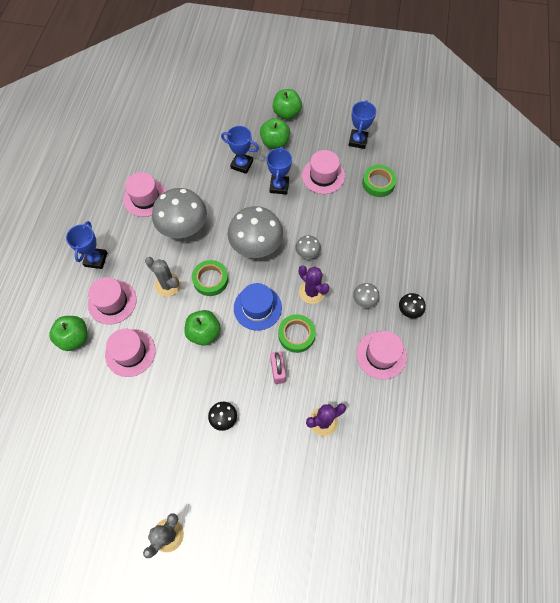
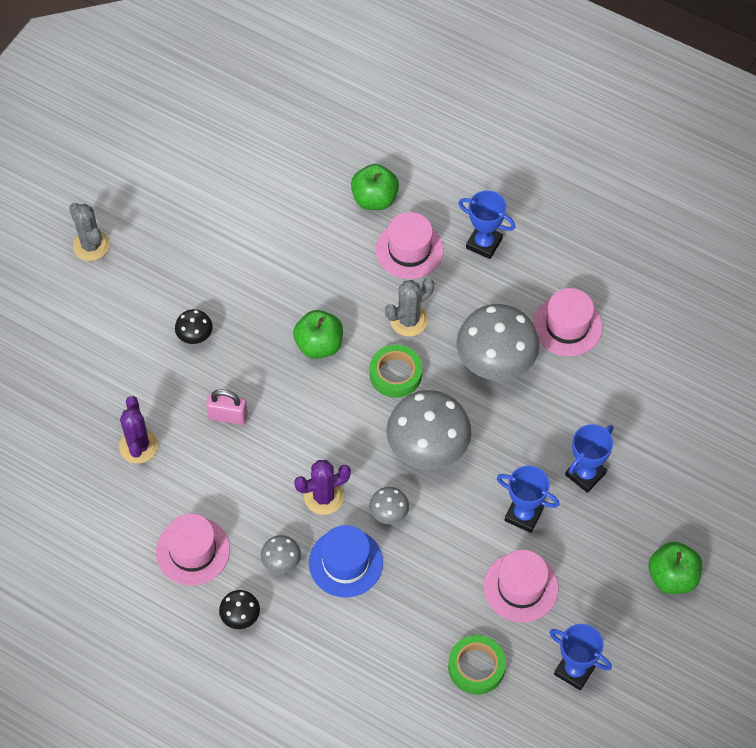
camera: 110 degrees right, 5 degrees down
(130, 352) = (327, 255): pink hat -> none
(257, 308) = (328, 420): blue hat -> blue hat (345, 562)
(275, 142) = (614, 537): green apple -> none
(296, 335) = (268, 455): green tape -> none

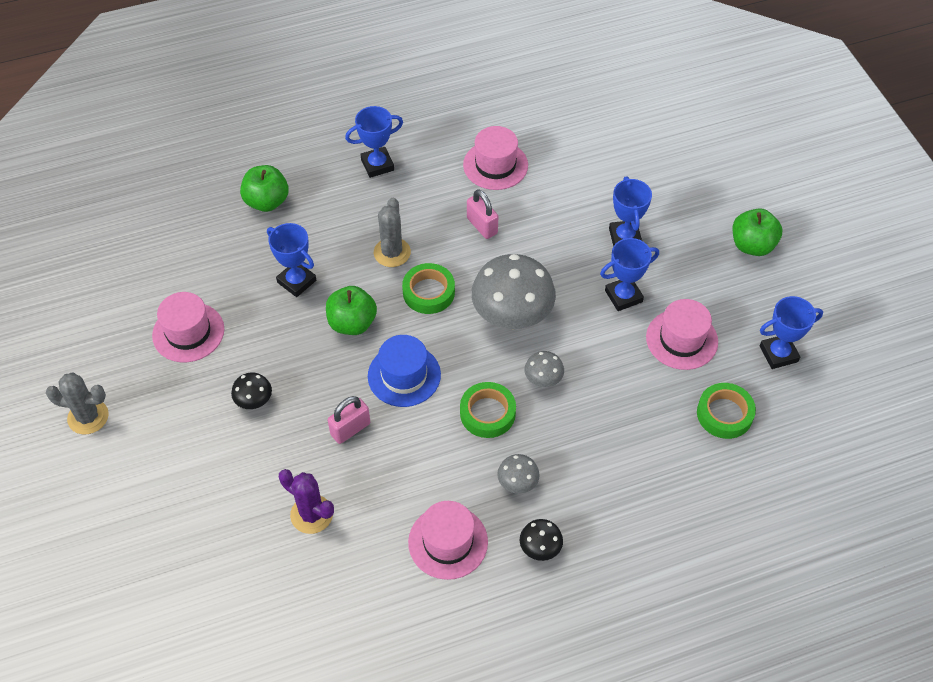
camera: 50 degrees left, 5 degrees down
(321, 278) = (296, 281): none -> blue trophy
(323, 497) = (487, 413): purple cactus -> green tape
(345, 562) = (559, 438): blue hat -> blue hat (404, 375)
(409, 250) = (333, 211): pink hat -> pink hat (188, 332)
(495, 362) = (482, 226): grey mushroom -> pink padlock

